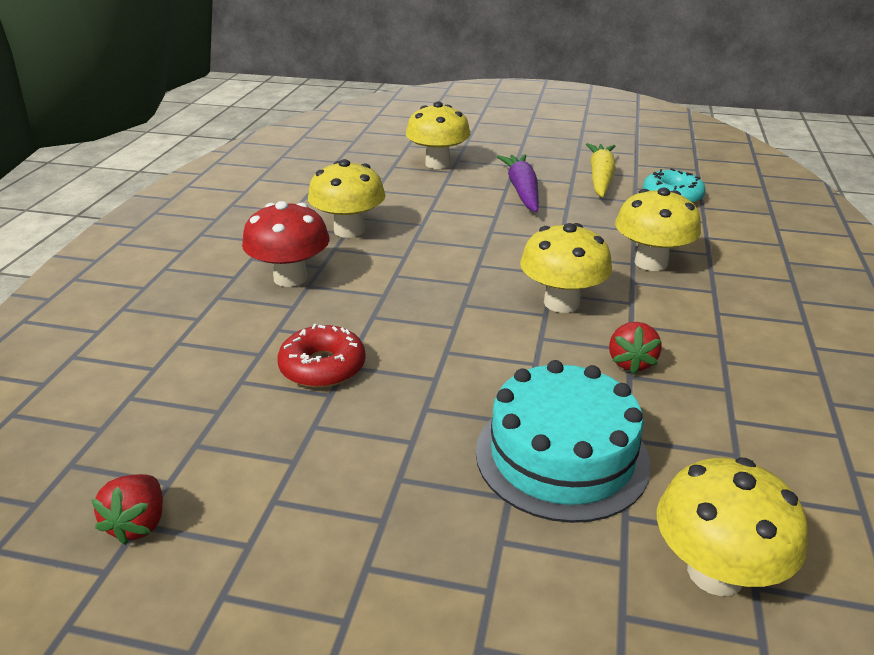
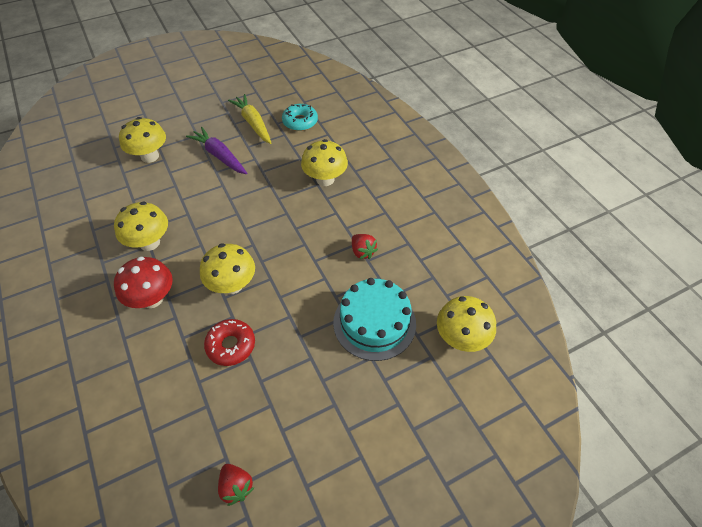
camera: 40 degrees left, 20 degrees up
(561, 303) = (306, 232): yellow mushroom -> yellow mushroom (232, 285)

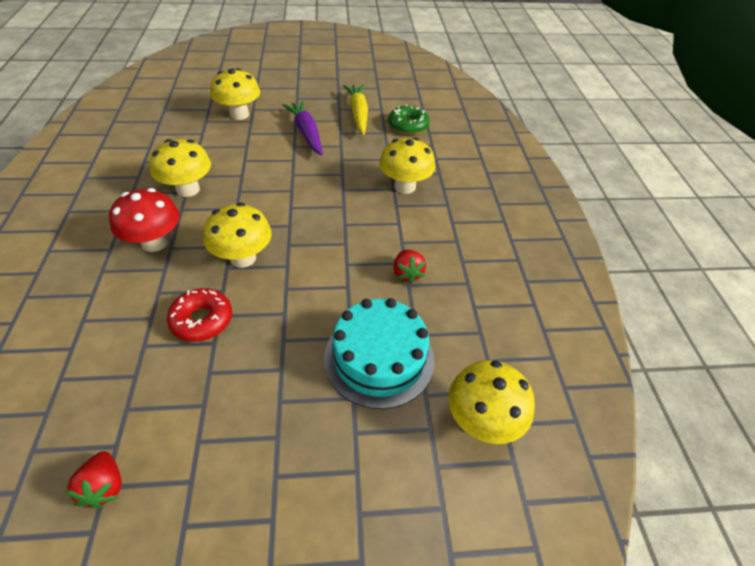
camera: 20 degrees right, 5 degrees down
(300, 122) = (408, 125): turquoise donut -> green donut

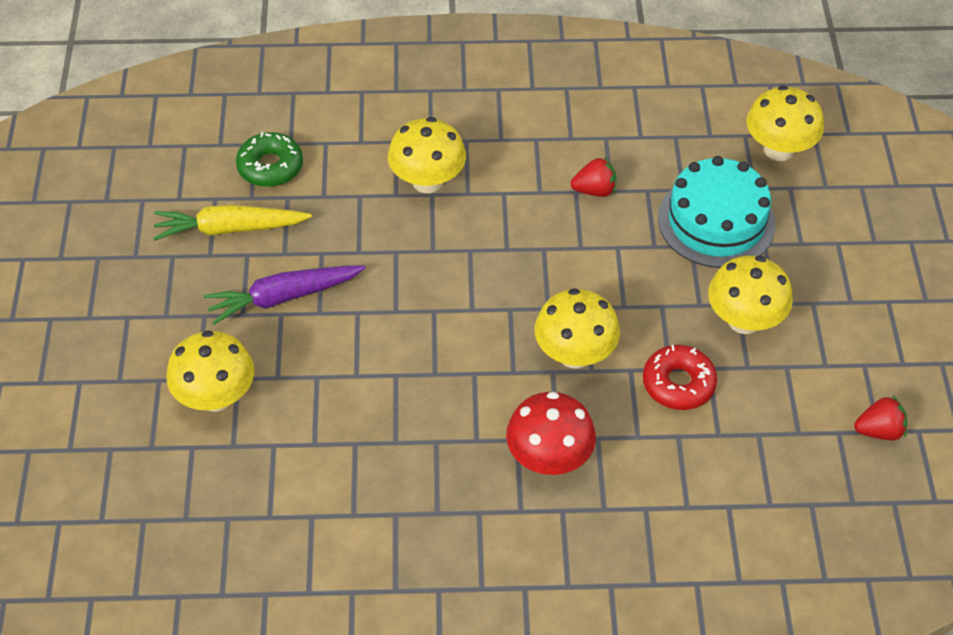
camera: 85 degrees left, 5 degrees up
(188, 189) = (431, 439): yellow mushroom -> yellow mushroom (744, 320)

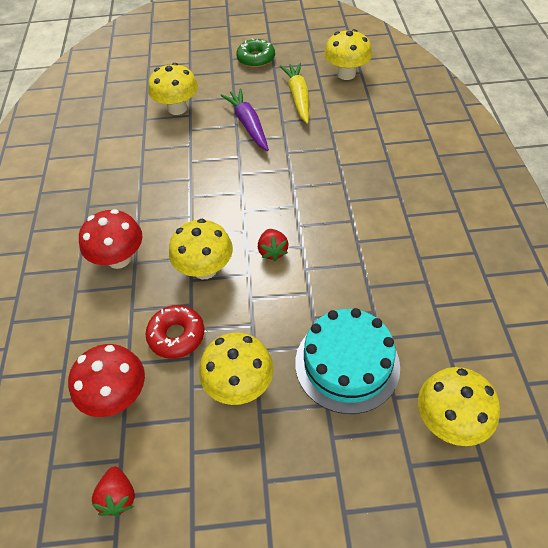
camera: 90 degrees right, 0 degrees up
(270, 166) = (351, 107): green donut -> green donut (256, 58)
(427, 181) = (354, 179): yellow mushroom -> yellow mushroom (346, 74)
(594, 190) = (366, 275): red strawberry -> red strawberry (272, 251)
(762, 442) = (117, 396): none -> red mushroom

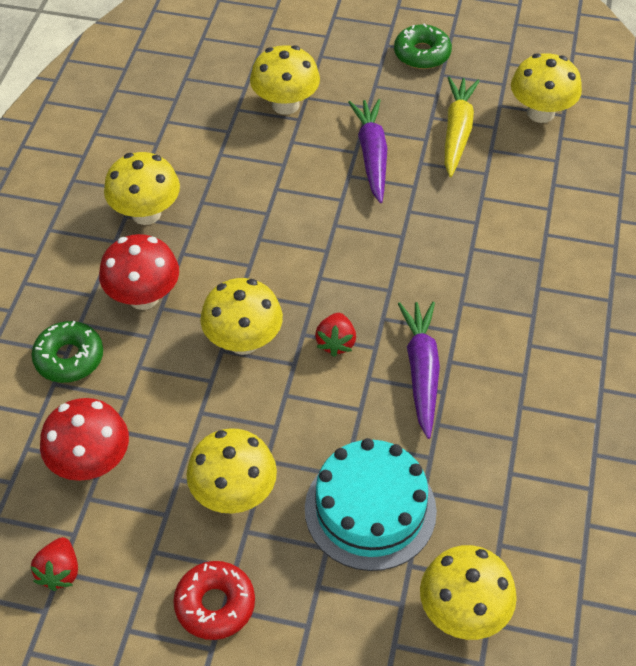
camera: 15 degrees right, 0 degrees up
(74, 319) = (69, 358): none -> green donut
(102, 201) = (146, 213): none -> yellow mushroom
(176, 335) = (181, 414): red donut -> red donut (215, 604)
(341, 253) = (421, 371): none -> purple carrot

